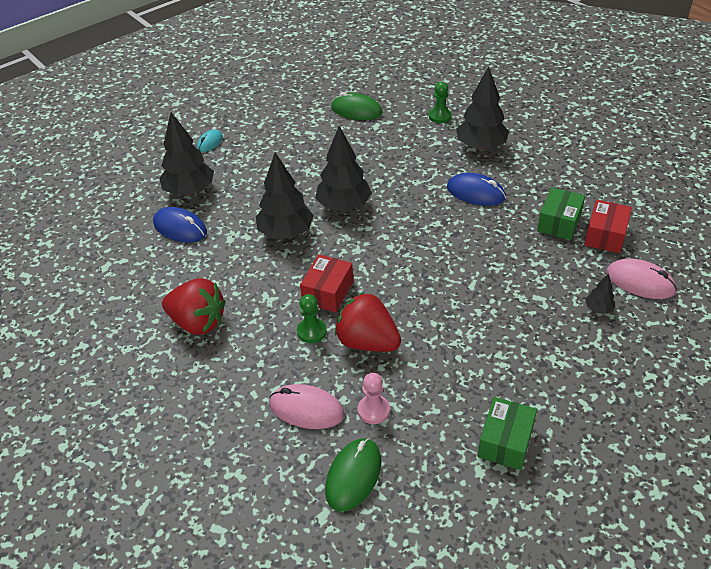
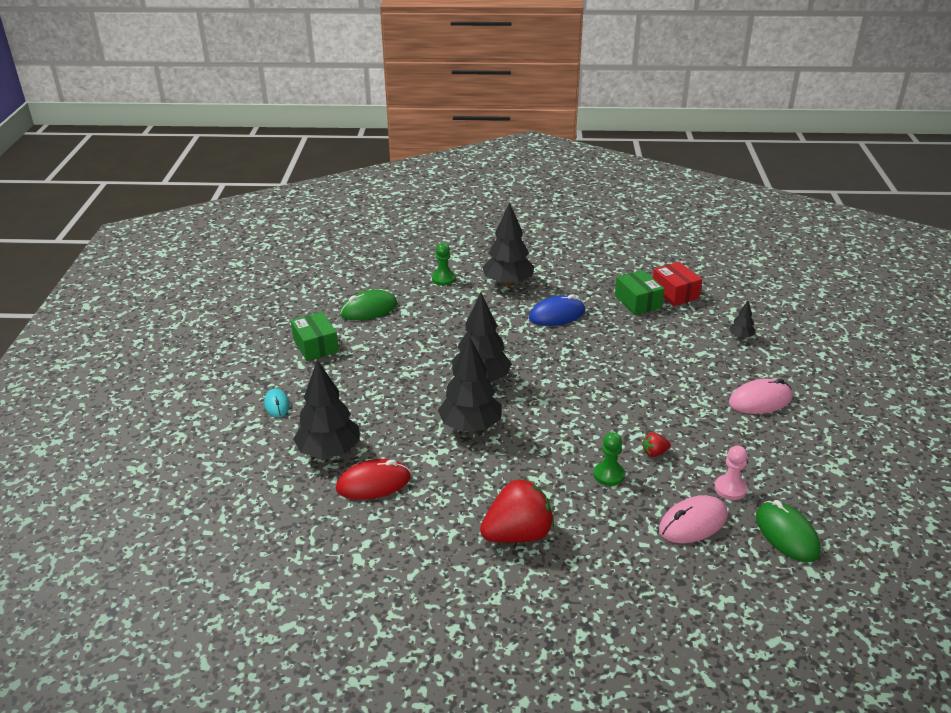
camera: 50 degrees left, 10 degrees down
(180, 228) = (373, 483): blue mouse -> red mouse
(328, 292) = (573, 442): red box -> none
(367, 342) = (654, 453): red strawberry -> red strawberry, size x0.43
(505, 441) = (821, 444): green box -> green box (315, 346)
(640, 282) = (735, 307): pink mouse -> pink mouse (760, 400)

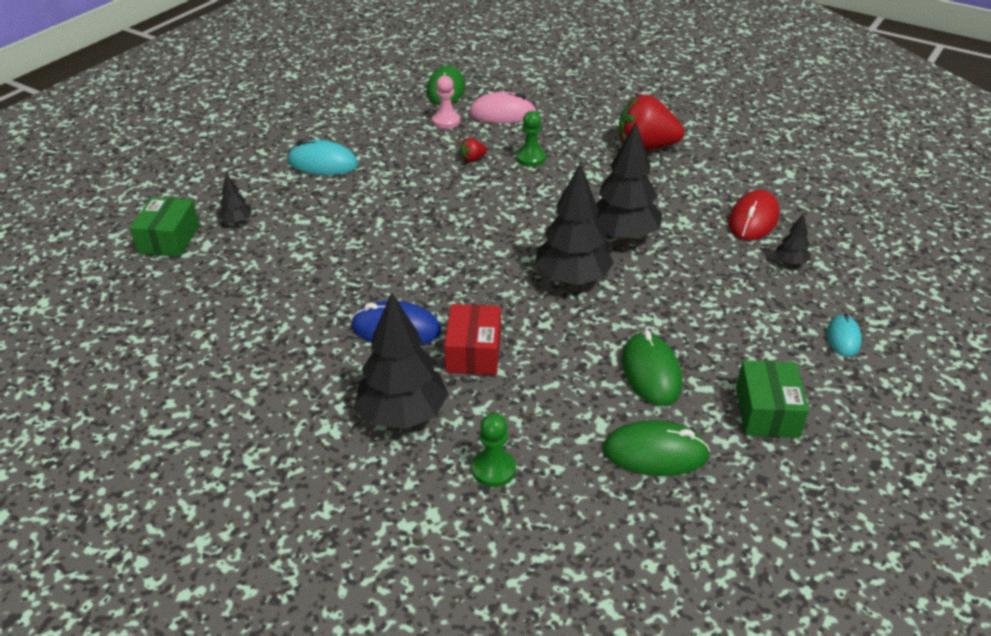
camera: 150 degrees left, 5 degrees up
(329, 451) = (790, 262): black tree -> black tree, size x0.45
(373, 483) = (753, 219): red mouse -> red mouse turned 75 degrees counterclockwise
(392, 343) = (651, 372): none -> green mouse
(638, 302) = (274, 307): green box -> green box (169, 239)
(654, 453) = (472, 159): red strawberry -> red strawberry turned 135 degrees clockwise
(675, 293) = (213, 301): red box -> red box (473, 352)
(760, 400) = (322, 163): pink mouse -> turquoise mouse

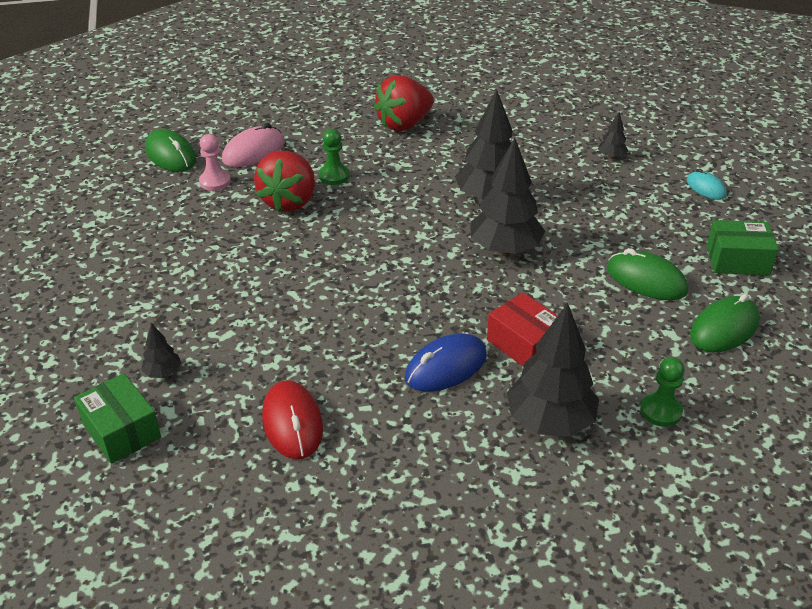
camera: 45 degrees left, 0 degrees up
(322, 163) = (160, 276): turquoise mouse -> none
(472, 159) = (289, 201): red strawberry -> red strawberry, size x2.34
(753, 219) = (549, 139): red mouse -> red mouse (292, 423)
(767, 412) = (737, 260): green box -> green box turned 45 degrees counterclockwise

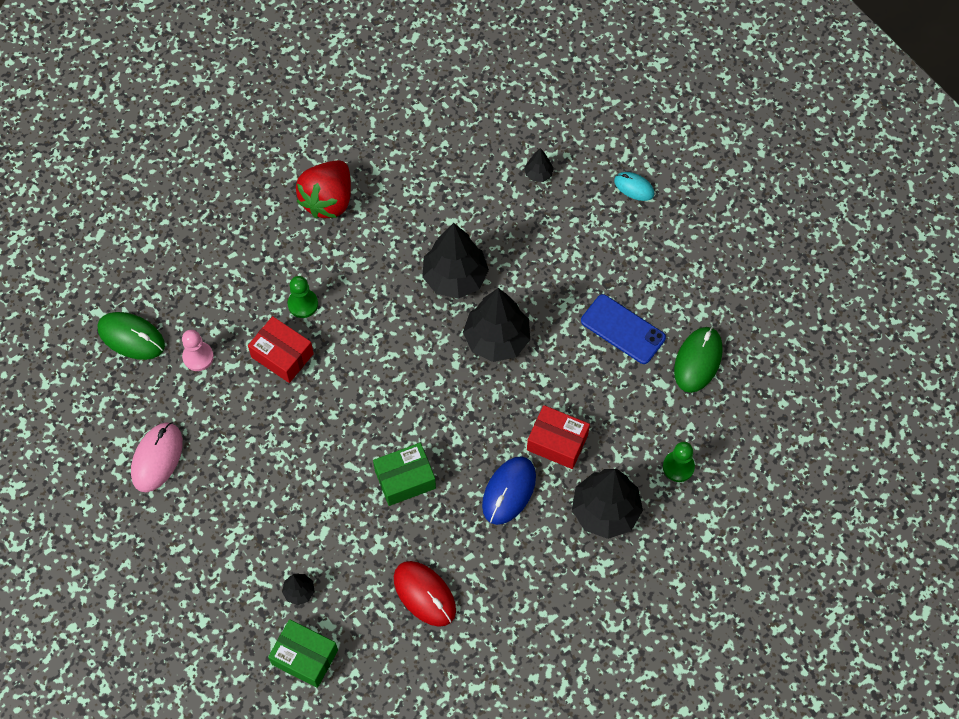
camera: 25 degrees left, 25 degrees up
(253, 151) = (208, 299): pink mouse -> pink mouse (157, 458)
(289, 201) = (282, 355): red strawberry -> red box
(646, 280) = (623, 329): green mouse -> blue phone
(737, 260) = (686, 275): green box -> green box (405, 479)

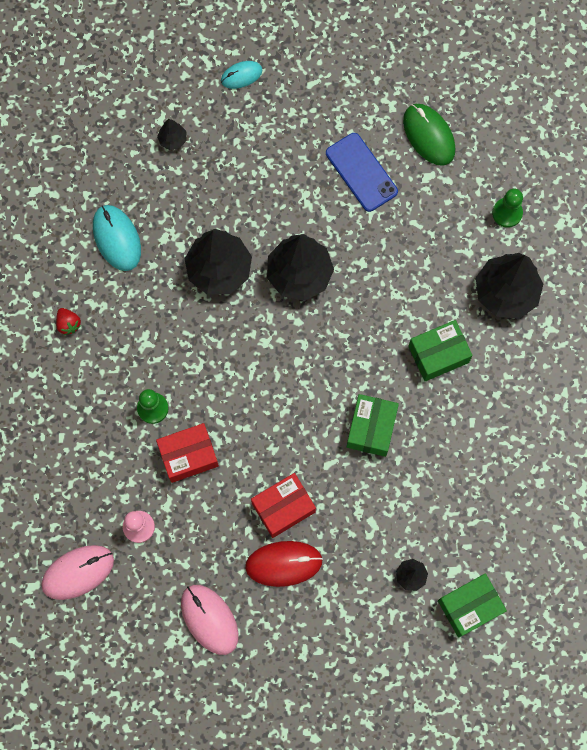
camera: 55 degrees left, 10 degrees up
(131, 337) = (78, 572): green mouse -> pink mouse
(328, 200) = (68, 324): red strawberry -> red strawberry, size x0.43
(424, 188) = (117, 238): none -> turquoise mouse
(424, 594) = (480, 477): red mouse -> red mouse (283, 563)
(509, 491) = (438, 354): blue mouse -> green box
(557, 442) = (422, 289): red box -> red box (283, 507)
(623, 329) = (361, 172): blue phone -> blue phone turned 75 degrees clockwise

